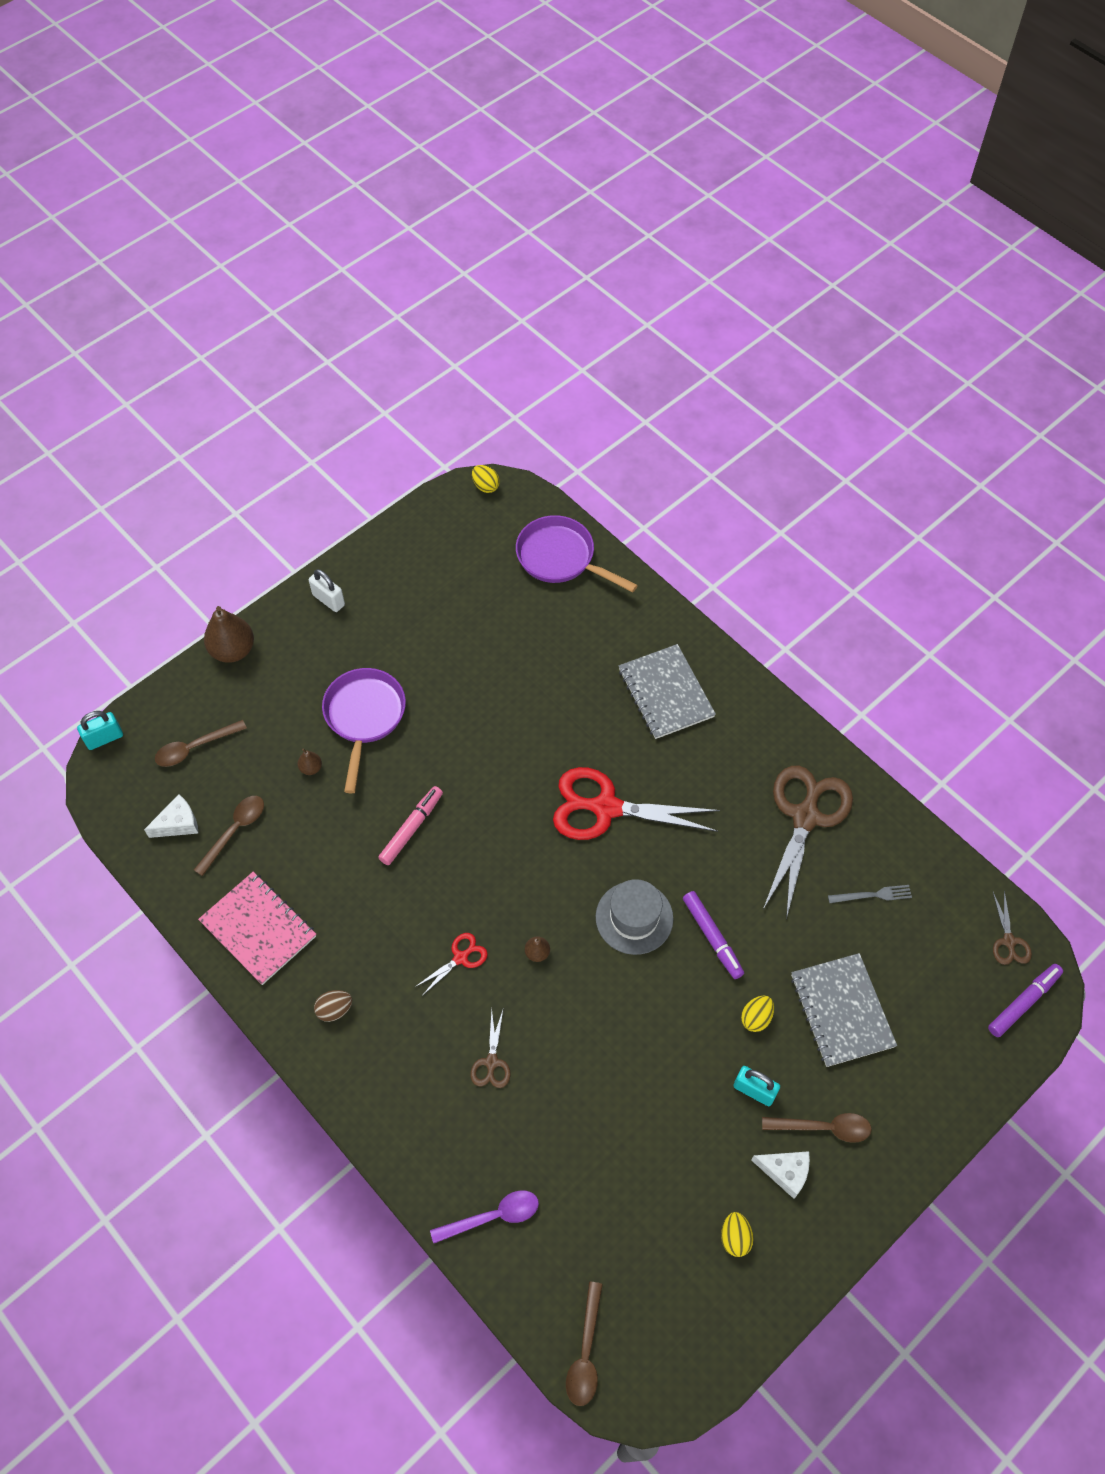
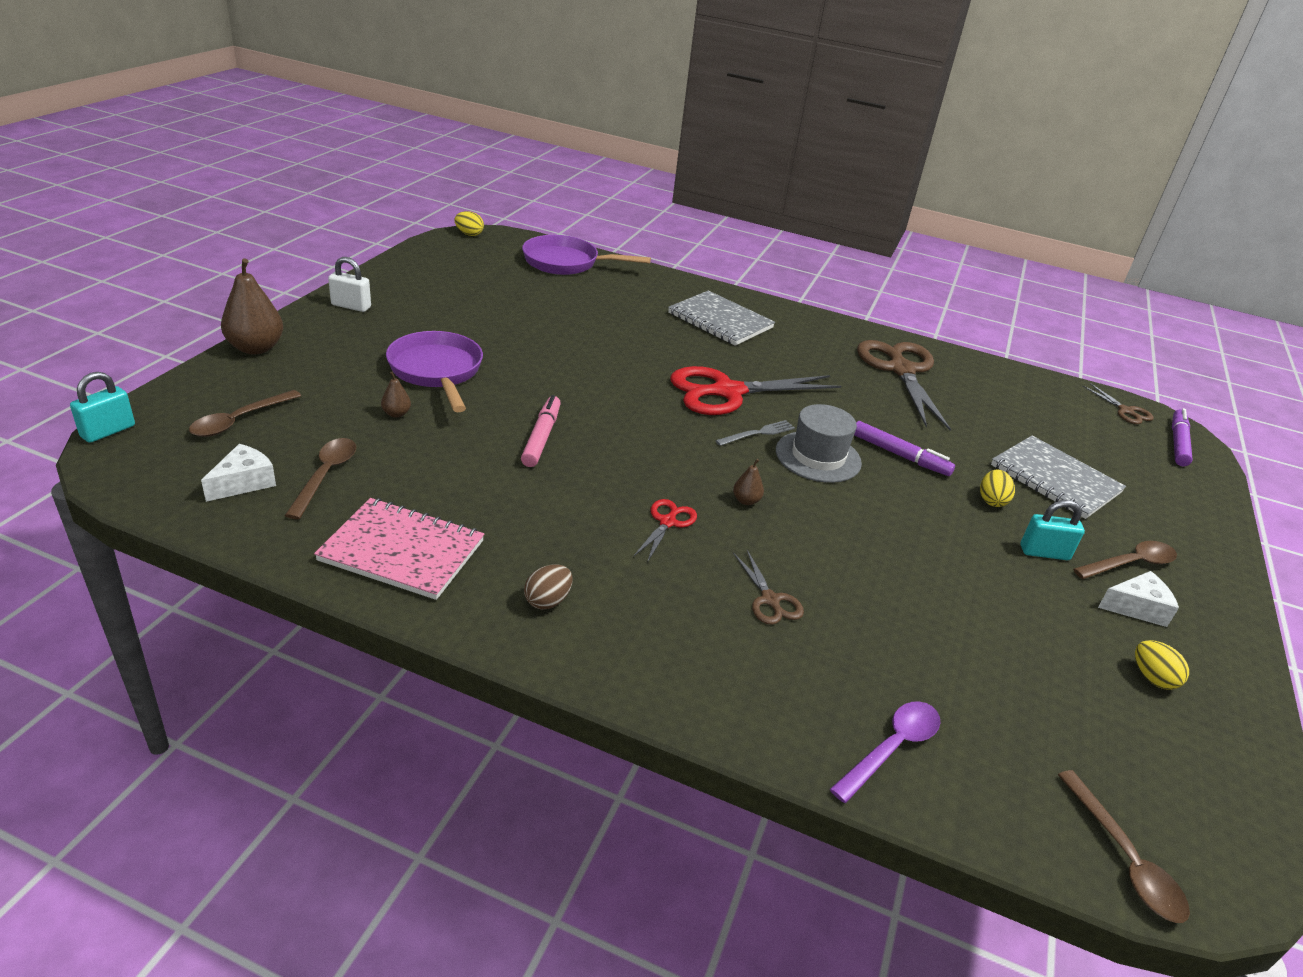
camera: 30 degrees left, 25 degrees down
(872, 895) = (1000, 404): grey fork -> grey fork (757, 433)

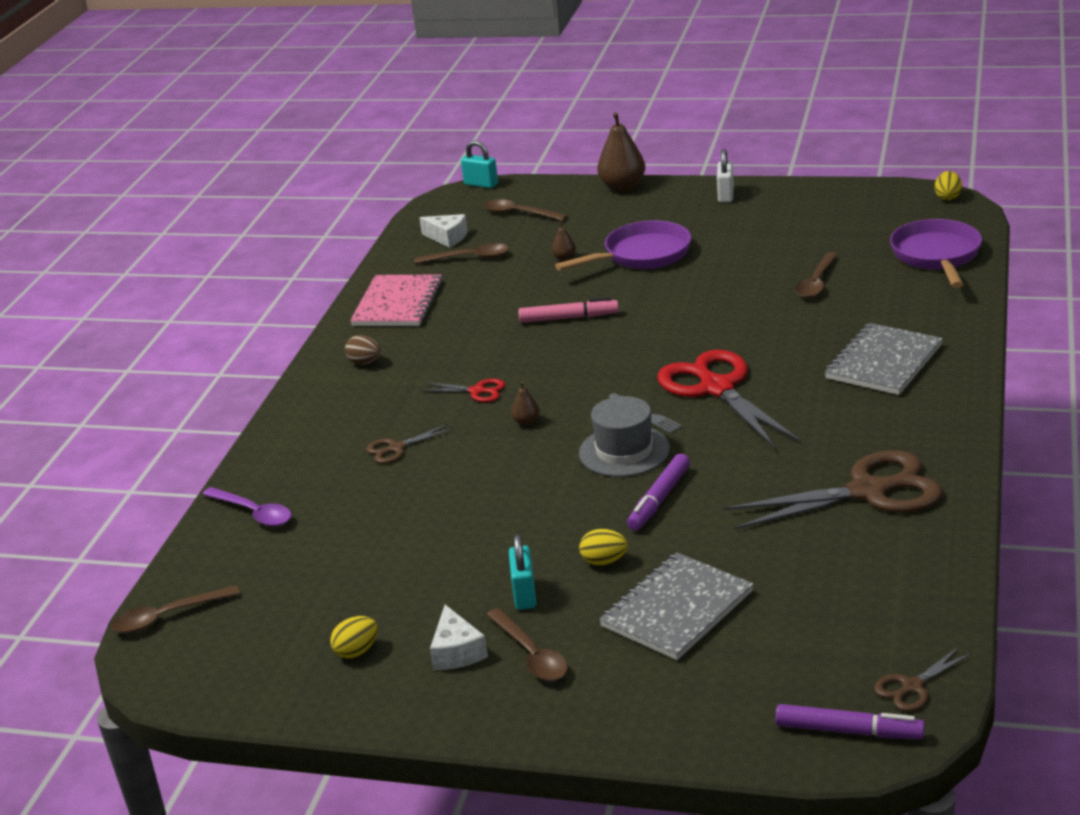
camera: 90 degrees right, 5 degrees down
(571, 312) = (816, 282): none -> brown spoon

